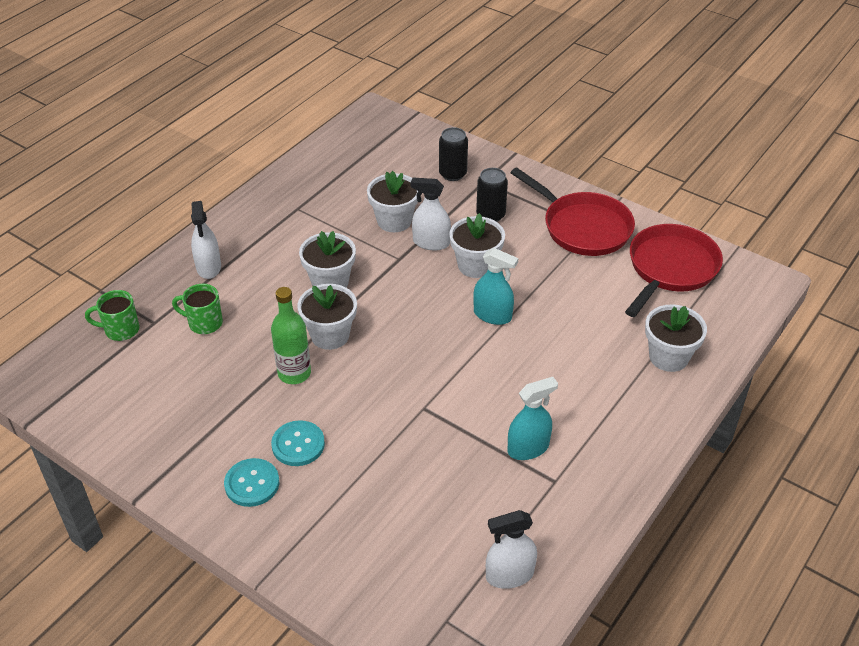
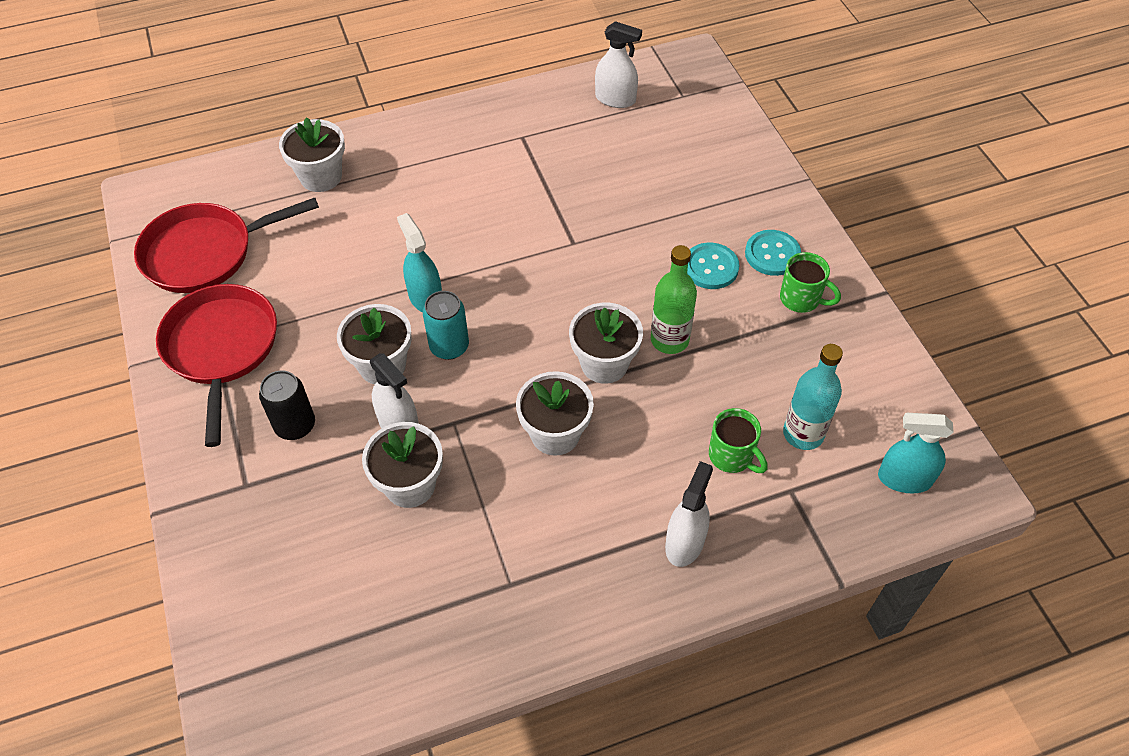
camera: 145 degrees left, 10 degrees up
(120, 330) = (835, 501): green mug -> green mug (801, 299)
(160, 359) = (803, 433): none -> turquoise bottle
(444, 295) = (449, 346): none -> turquoise can
(452, 174) = (268, 523): black can -> none
(528, 448) = (518, 168): turquoise spray bottle -> turquoise spray bottle (904, 479)

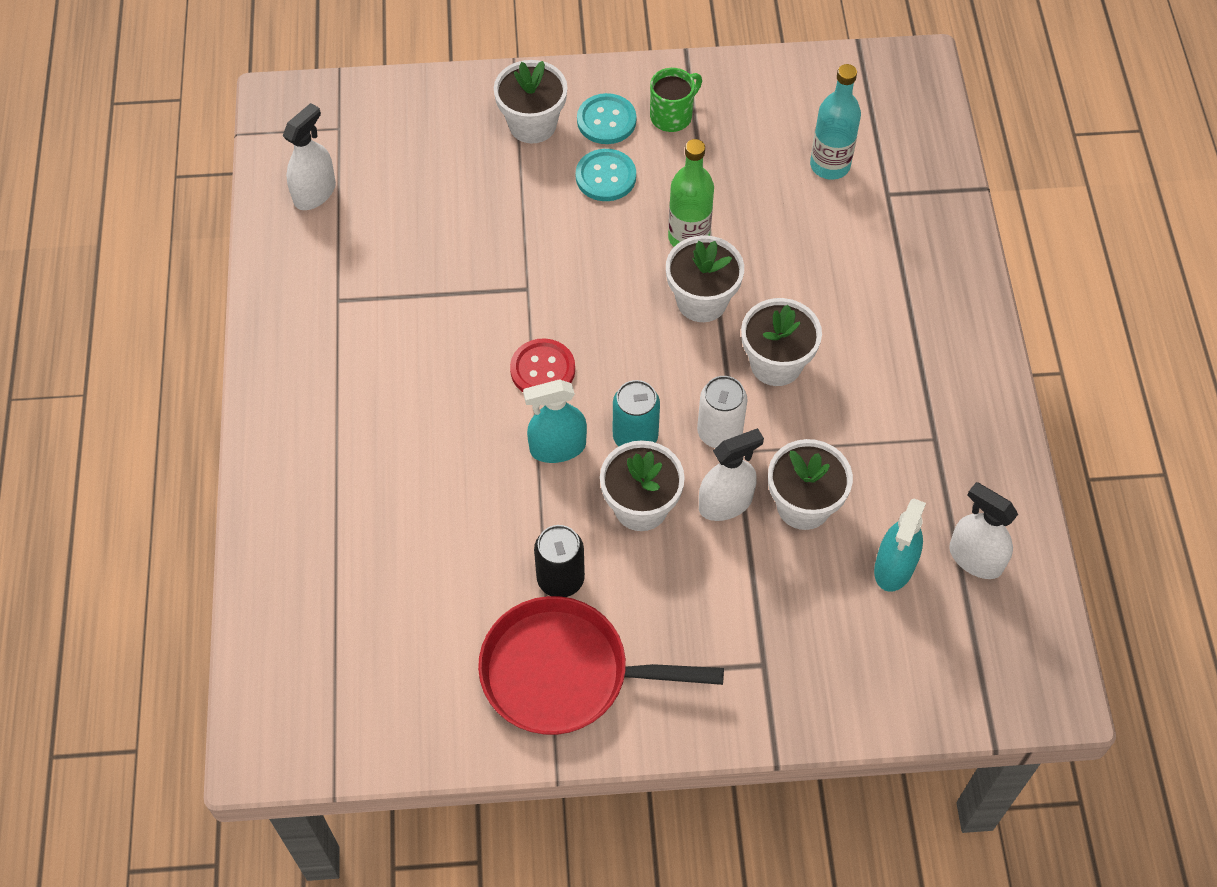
camera: 75 degrees left, 5 degrees up
(205, 253) = (400, 679): red pan -> none
(295, 425) = (698, 605): black can -> black can (560, 579)
(321, 177) = (317, 529): white flower pot -> white flower pot (532, 124)
(469, 405) = (719, 432): none -> white can
(497, 271) = (542, 370): none -> red button
(684, 543) = (923, 289): white spray bottle -> white spray bottle (975, 558)
(732, 456) = (840, 227): green mug -> none
(904, 479) = (896, 109): turquoise spray bottle -> turquoise spray bottle (894, 567)

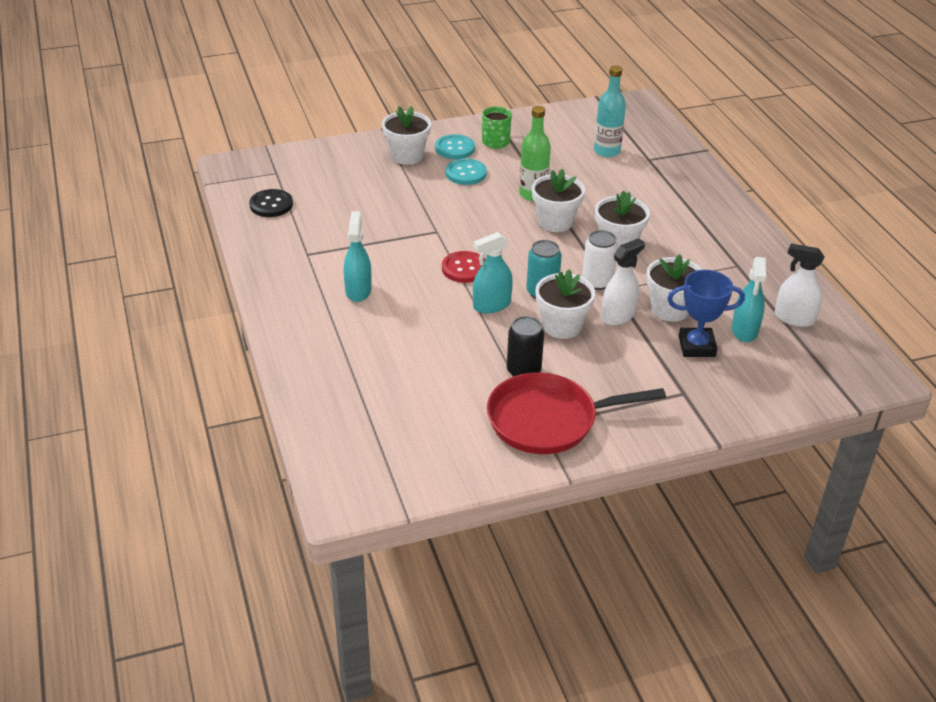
camera: 15 degrees left, 20 degrees down
(314, 193) = (271, 205): white spray bottle -> black button
(386, 384) = (358, 291): none -> turquoise spray bottle
(814, 583) = (696, 346): none -> blue trophy

